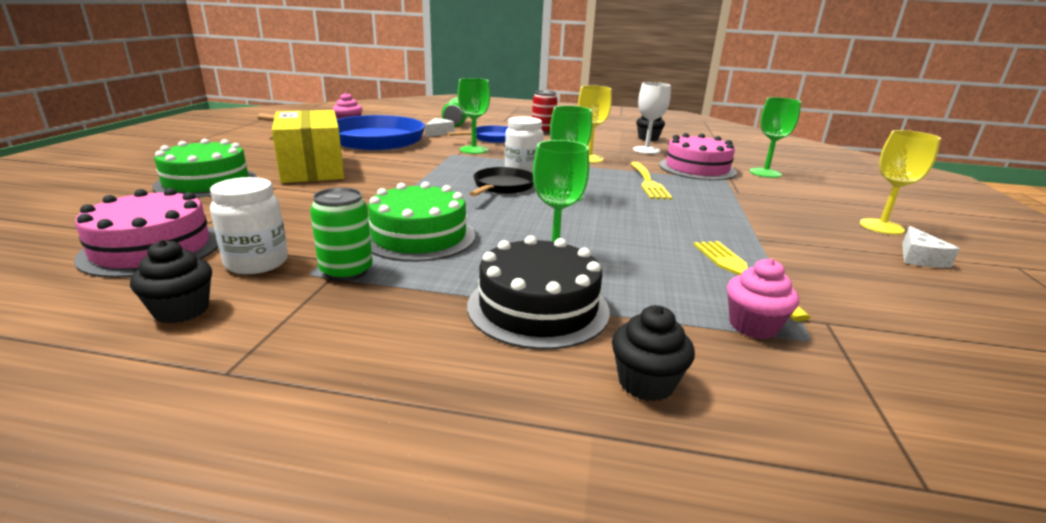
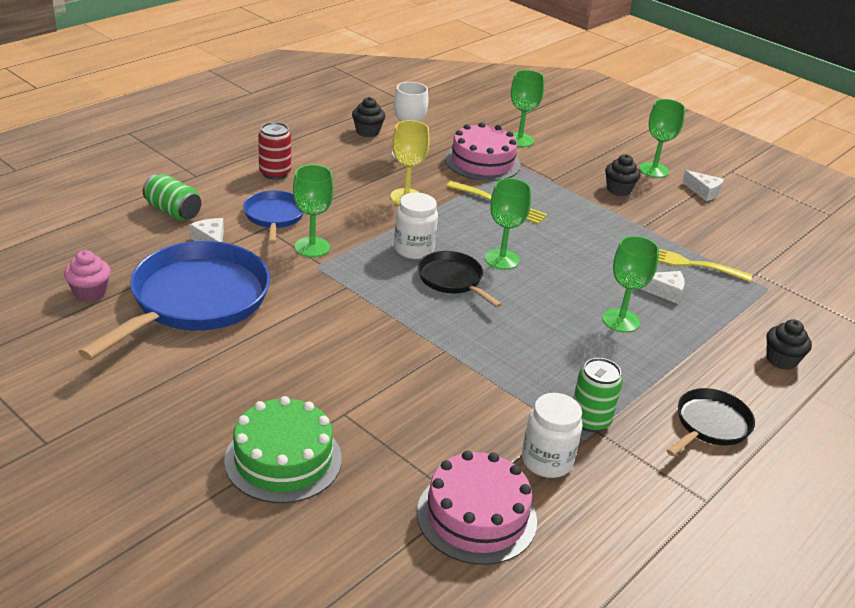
camera: 60 degrees left, 10 degrees up
(181, 310) = (613, 510): black cupcake -> black cupcake (618, 190)
(312, 169) = (292, 374): yellow box -> none
(406, 346) = (710, 425): none -> black pan
(419, 236) = (543, 366): green cake -> none
(538, 307) = (689, 359): black cake -> none
(655, 270) = (664, 292): none -> white cheese
(753, 326) = (747, 297): pink cupcake -> none
(881, 226) = (653, 170): yellow goblet -> green goblet

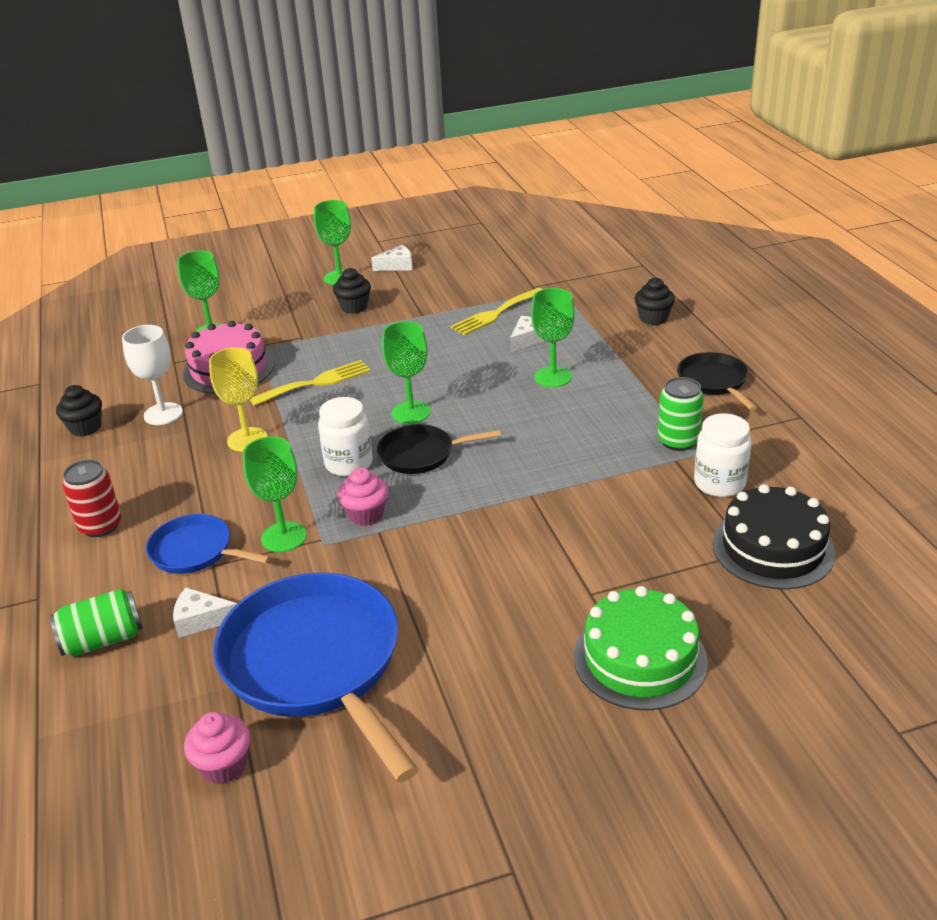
camera: 55 degrees left, 0 degrees up
(361, 275) = (366, 514): none -> pink cupcake
(476, 516) = (773, 548): pink cake -> black cake

